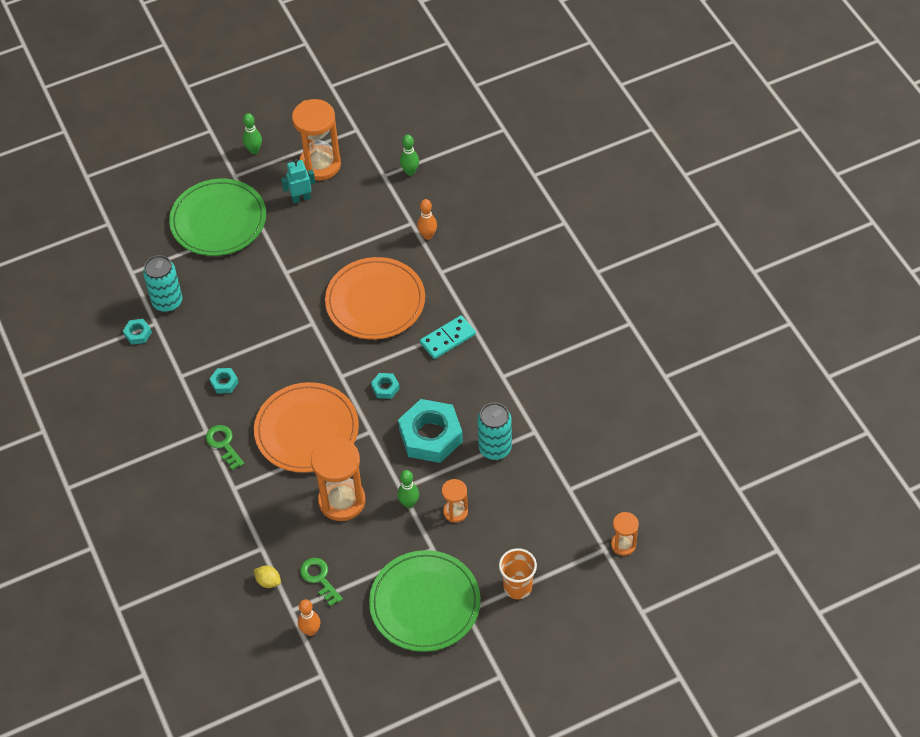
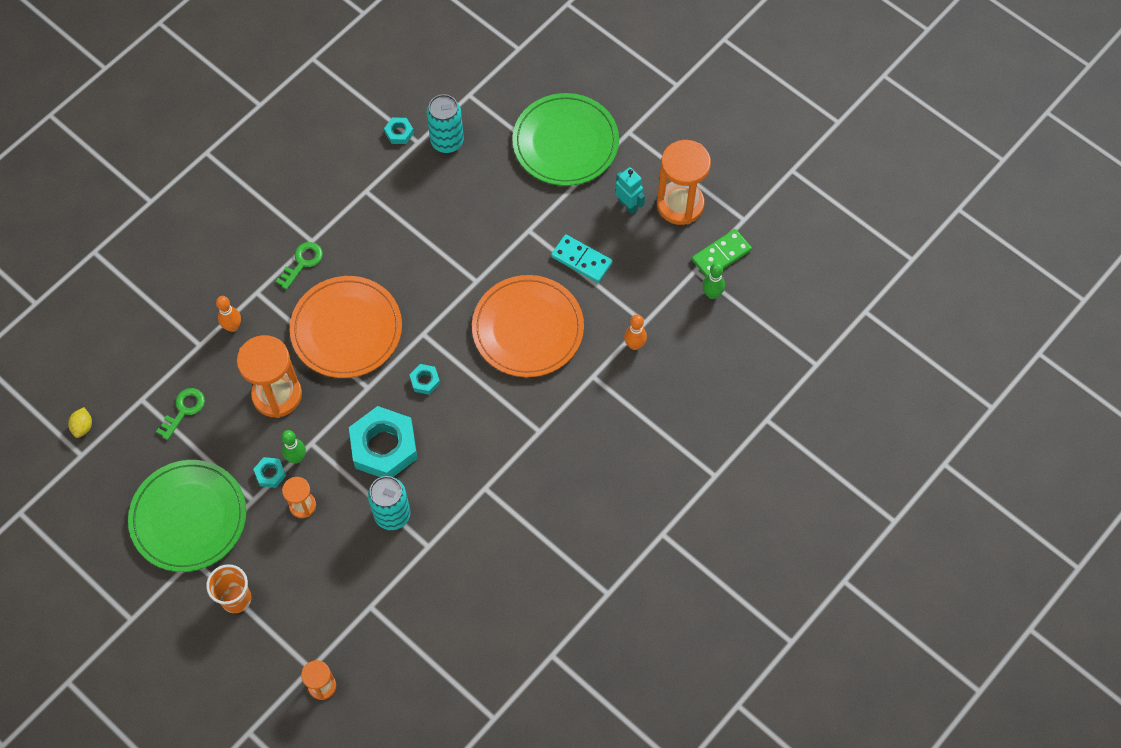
camera: 65 degrees right, 10 degrees up
(224, 383) = (373, 232): turquoise nut -> turquoise nut (270, 474)
(254, 150) = (669, 136): green bowling pin -> none
(268, 581) = (165, 366): yellow lemon -> yellow lemon (83, 427)
(310, 631) = (125, 426): orange bowling pin -> orange bowling pin (233, 327)
(379, 154) = (721, 255): none -> green domino
(448, 339) = (509, 416): turquoise domino -> turquoise domino (581, 260)

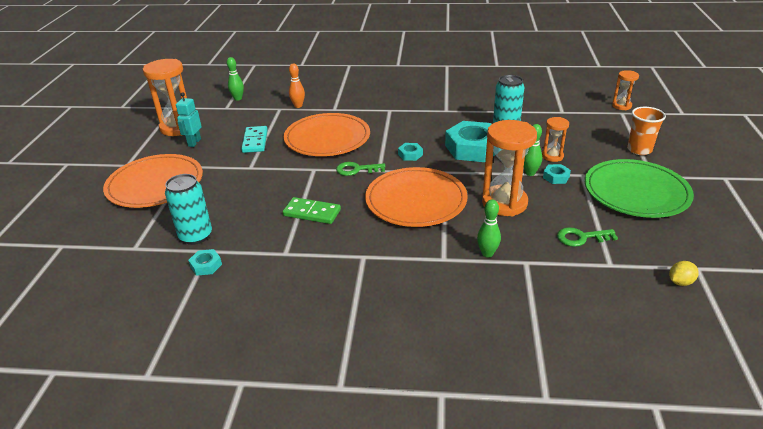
camera: 125 degrees left, 30 degrees down
(233, 327) = (487, 253): orange bowling pin -> green bowling pin
(302, 262) = (388, 250): green key -> green key (356, 169)
(565, 142) = (155, 184): green plate -> orange plate
(721, 255) = (207, 105): green domino -> green domino (312, 213)

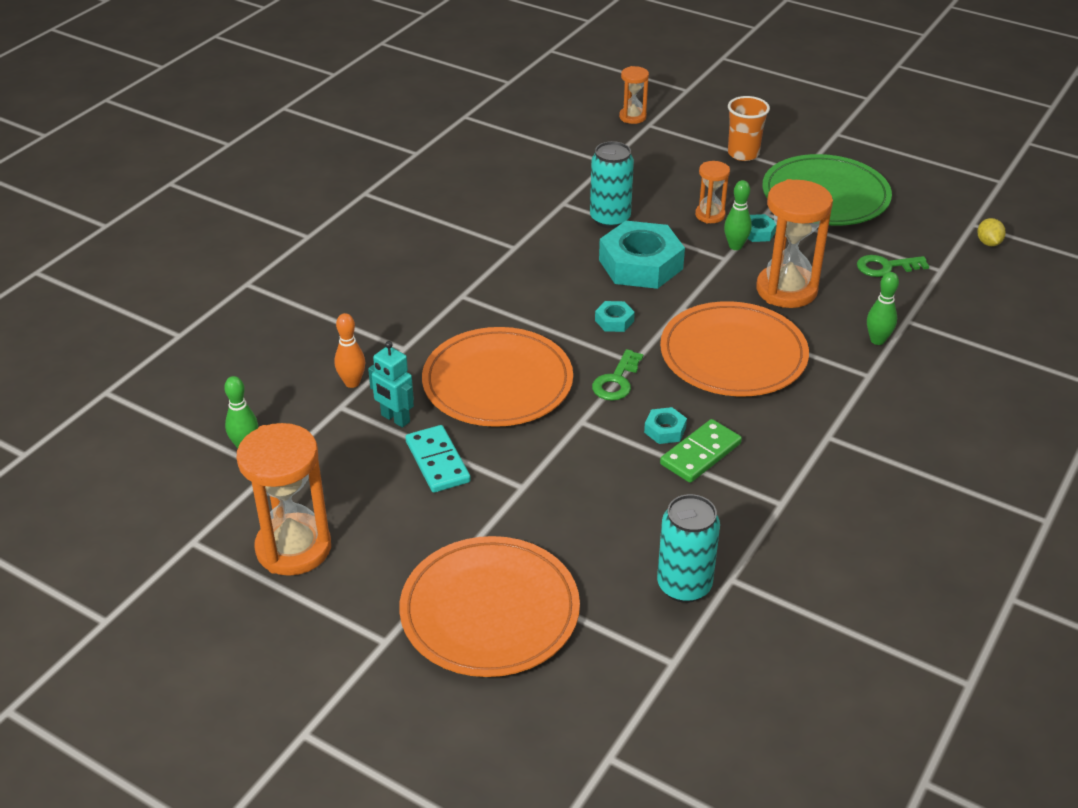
camera: 65 degrees left, 5 degrees up
(194, 142) = (376, 537): turquoise robot -> turquoise robot (395, 419)
(206, 265) = (766, 587): turquoise nut -> turquoise nut (665, 430)
(255, 141) = (438, 461): turquoise domino -> turquoise domino turned 45 degrees clockwise
(581, 238) = (886, 267): green key -> green key turned 60 degrees clockwise

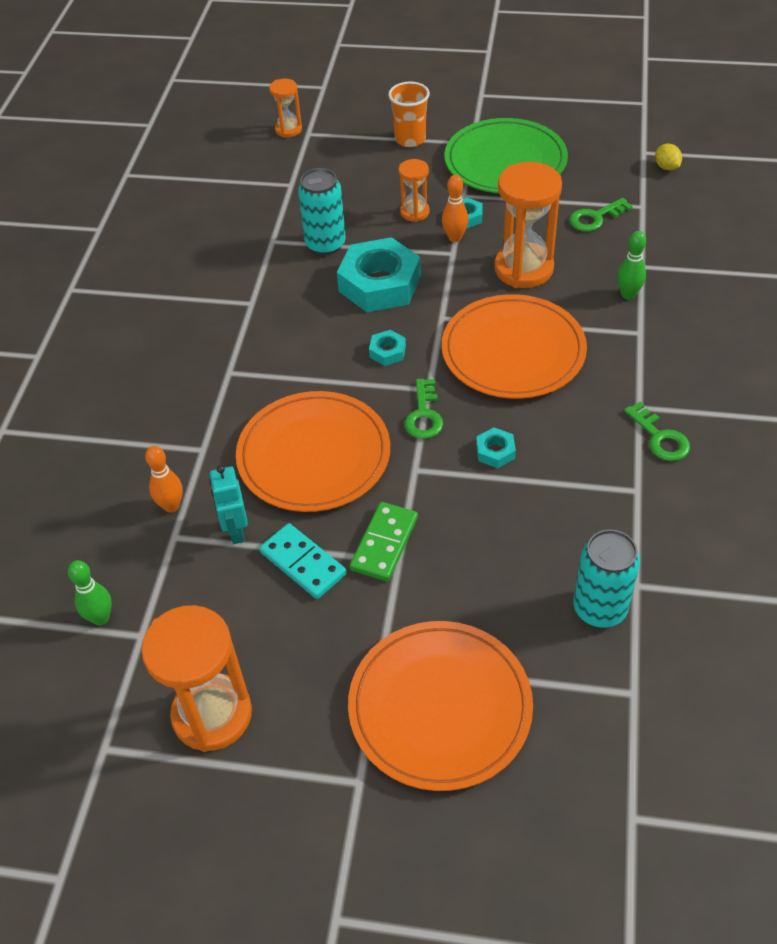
camera: 20 degrees left, 10 degrees up
(395, 419) = (236, 531): turquoise robot -> turquoise robot turned 60 degrees clockwise
(700, 454) = (540, 465): green domino -> green domino (384, 544)
(735, 246) = (454, 238): green bowling pin -> orange bowling pin
(832, 468) = (660, 437): none -> green key

